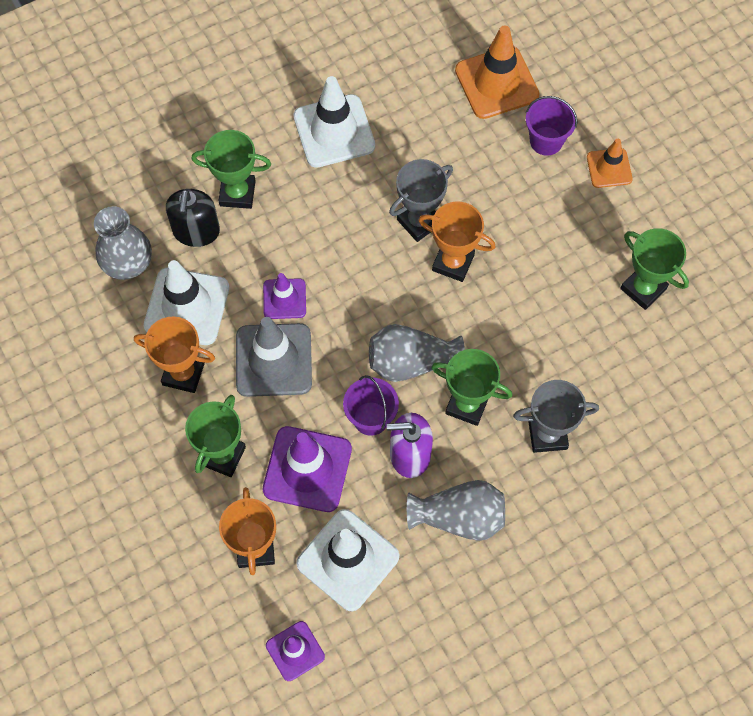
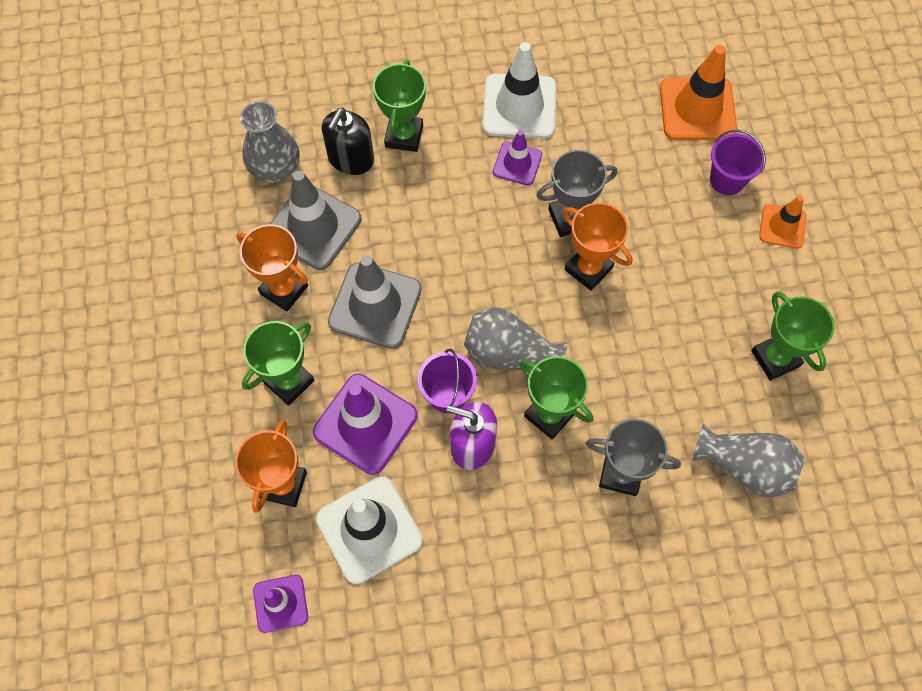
camera: 20 degrees right, 0 degrees up
(187, 306) = (313, 227): white traffic cone -> grey traffic cone
(237, 193) = (404, 136): green trophy -> green trophy turned 75 degrees clockwise
(284, 299) = (409, 250): purple traffic cone -> purple traffic cone (517, 163)
(459, 517) = (498, 526): grey vase -> grey vase (744, 466)

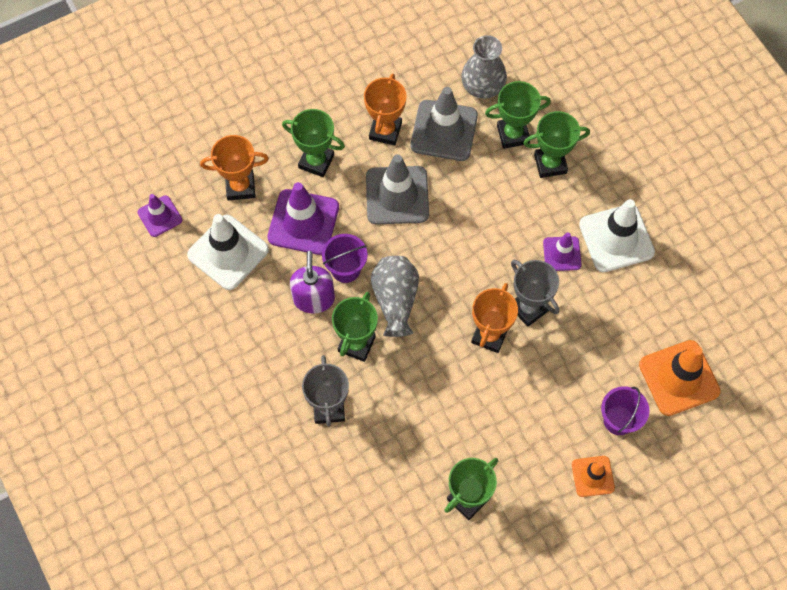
camera: 70 degrees right, 0 degrees up
(351, 159) = (513, 134): black soap dispenser -> green trophy
(744, 466) = (367, 497): grey vase -> none

